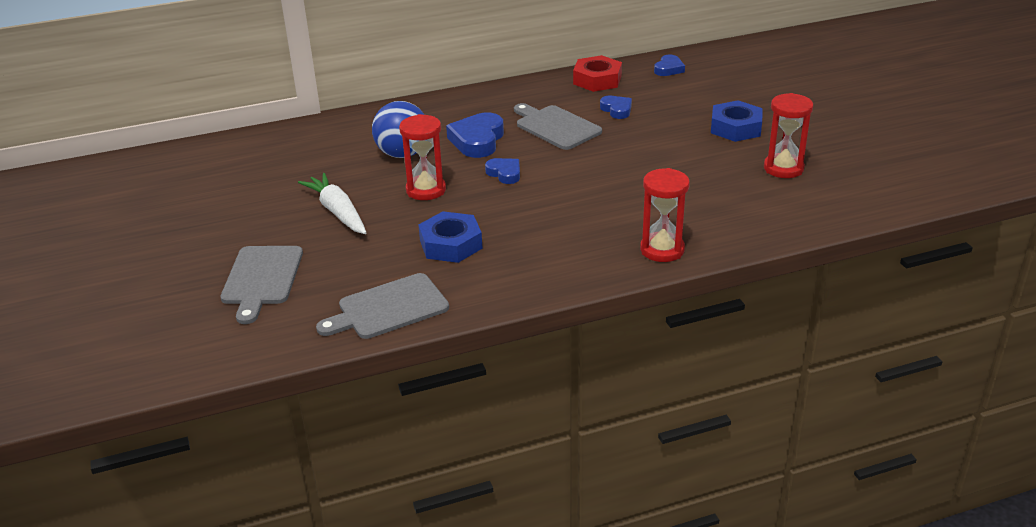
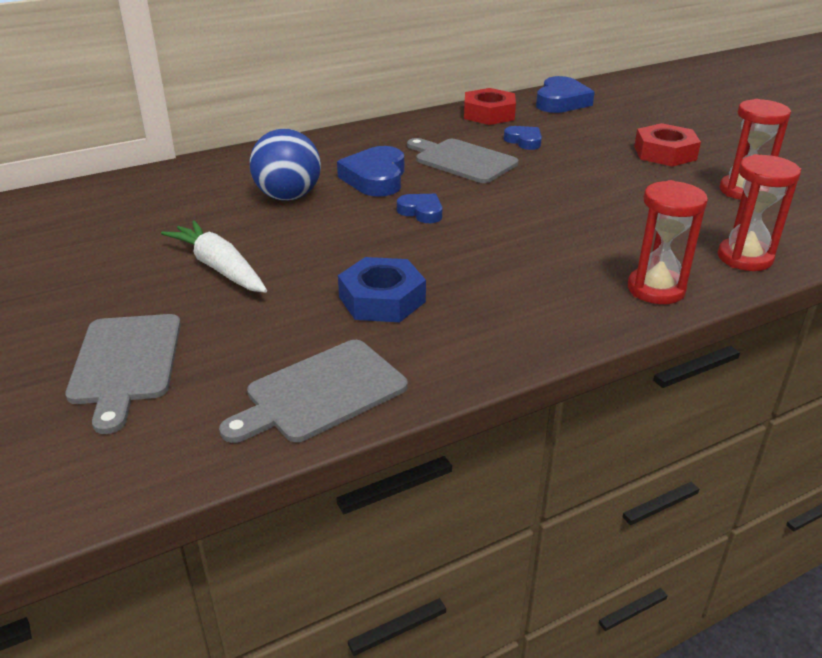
camera: 10 degrees left, 0 degrees up
(426, 190) = (329, 235): red hourglass -> red hourglass (744, 258)
(668, 69) = (561, 101): blue heart -> blue heart, size x1.71
(735, 128) = (665, 153): blue nut -> red nut

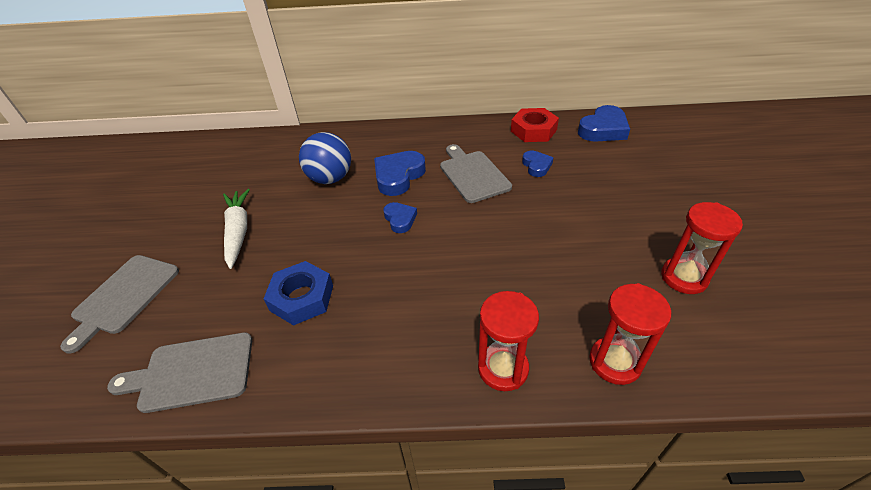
camera: 30 degrees right, 10 degrees up
(665, 153) = (646, 210): red nut -> none

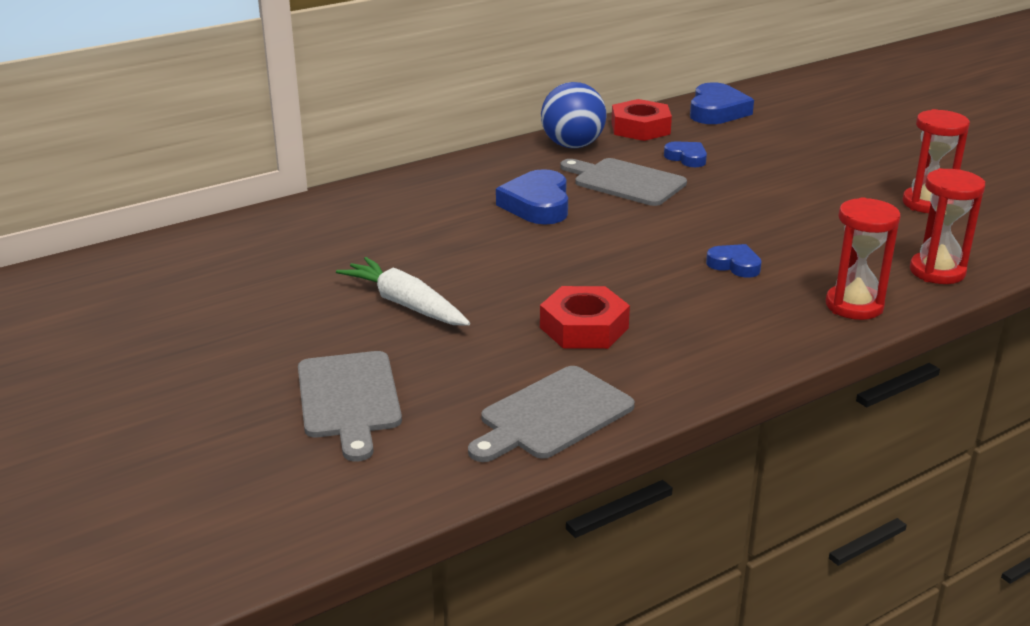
camera: 35 degrees left, 15 degrees down
(302, 298) = (584, 328): blue nut -> red nut
(330, 178) = (450, 228): blue ball -> blue ball (572, 145)
(400, 219) = (597, 239): blue heart -> blue heart (734, 265)

